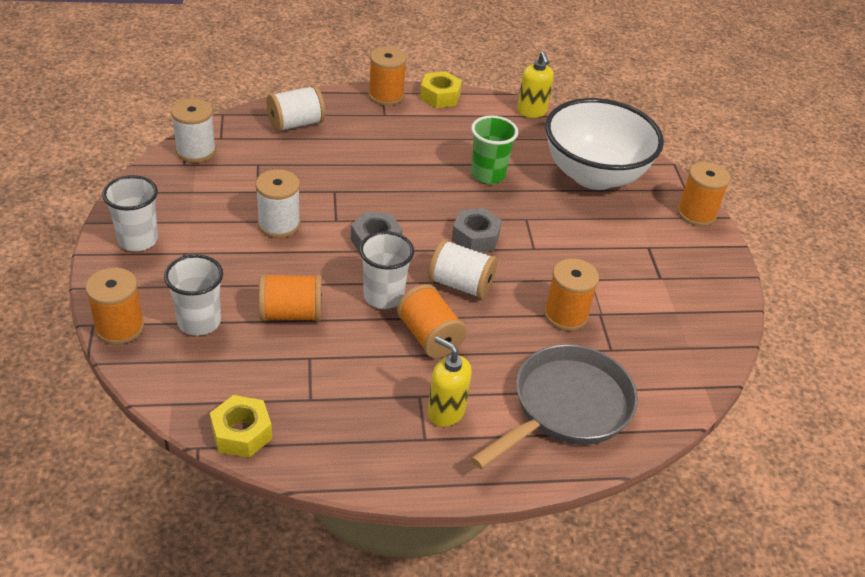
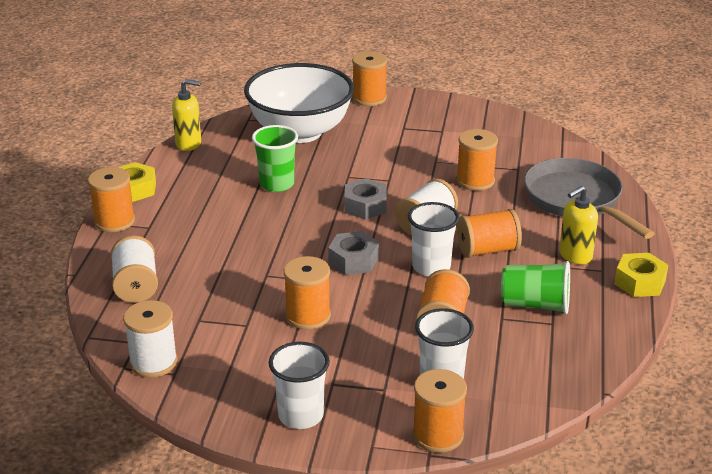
camera: 70 degrees left, 10 degrees down
(241, 433) = (588, 366): yellow nut -> yellow nut (640, 282)
(279, 224) = (308, 316): white spool -> orange spool
(339, 383) = (535, 305): none -> green cup

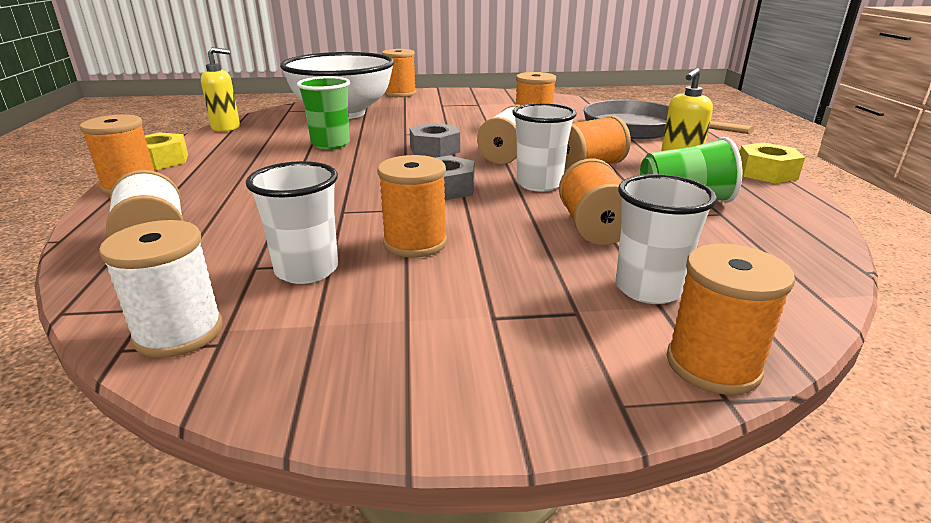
camera: 15 degrees left, 5 degrees down
(300, 416) = (466, 375): white cup -> white cup (307, 270)

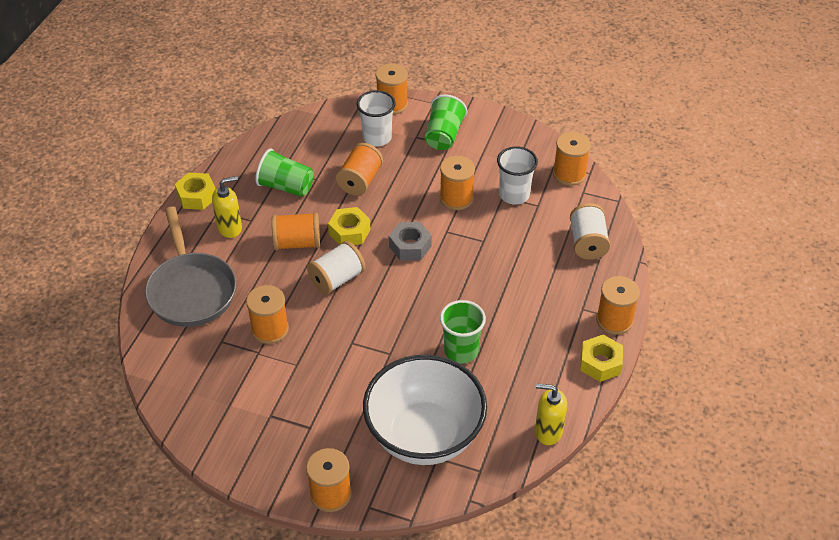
camera: 155 degrees left, 20 degrees up
(179, 333) = (569, 174): white spool -> orange spool
(435, 150) = (384, 309): grey nut -> none
(520, 331) = (444, 135): none -> green cup
(539, 184) = (349, 232): white cup -> yellow nut

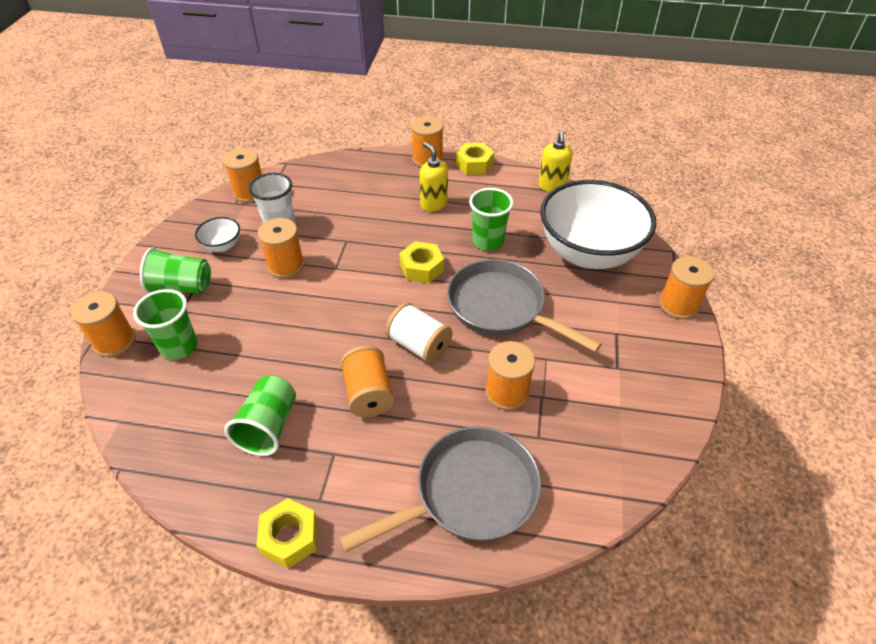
camera: 100 degrees left, 0 degrees up
(230, 228) = (351, 475): yellow soap dispenser -> yellow soap dispenser (433, 204)
(349, 232) = (344, 346): yellow nut -> yellow nut (421, 268)
(360, 181) = (258, 351): orange spool -> none
(365, 344) = (501, 307): none -> grey pan
(377, 138) = (179, 347): white cup -> green cup
(410, 246) = (361, 292): grey nut -> none
(491, 157) = (222, 246): none -> white bowl
(587, 243) = (341, 177): white spool -> none

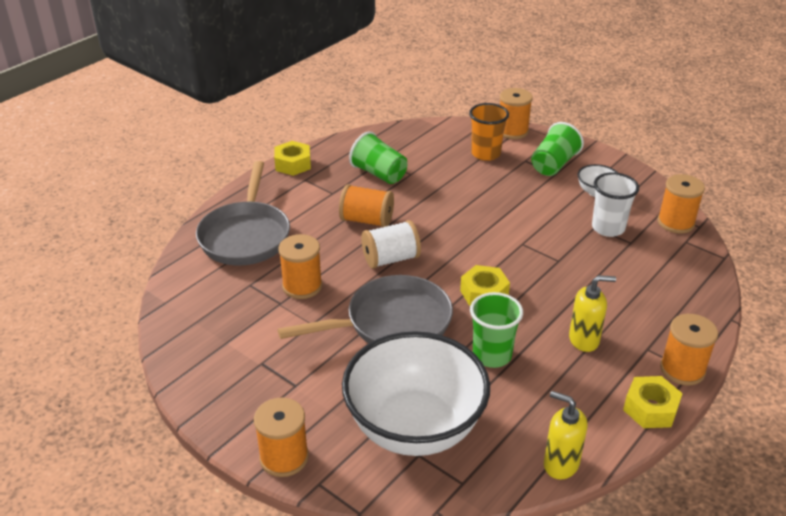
camera: 120 degrees right, 10 degrees down
(179, 347) = (486, 154): green cup -> orange cup
(286, 266) = (545, 218): orange spool -> none

